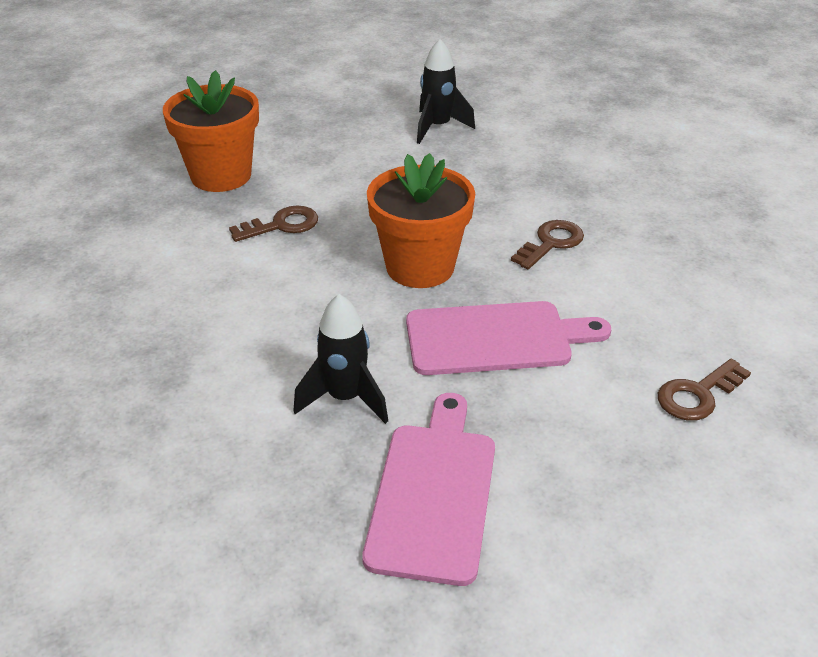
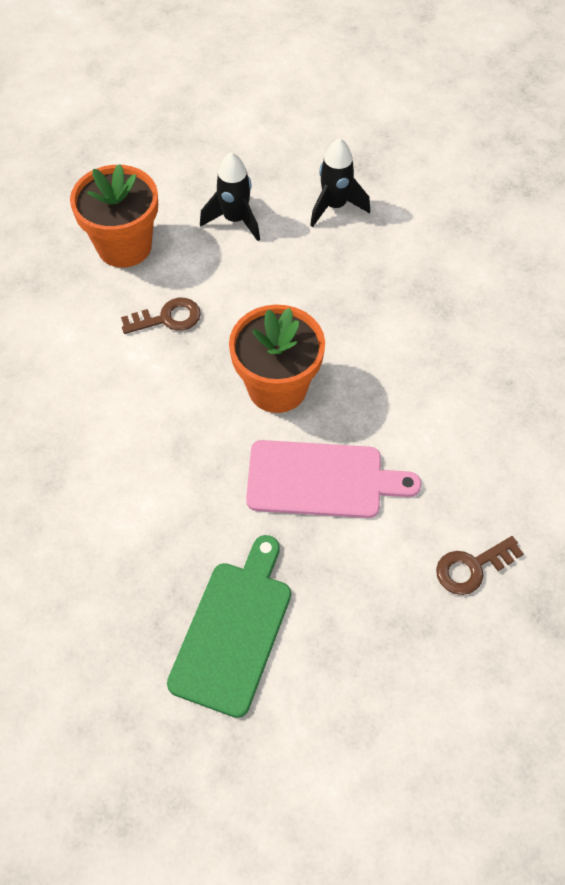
camera: 10 degrees right, 20 degrees up
(345, 398) = (185, 525): black rocket -> black rocket (235, 220)
(433, 494) = (233, 631): pink cutting board -> green cutting board
(551, 243) = (399, 375): brown key -> none

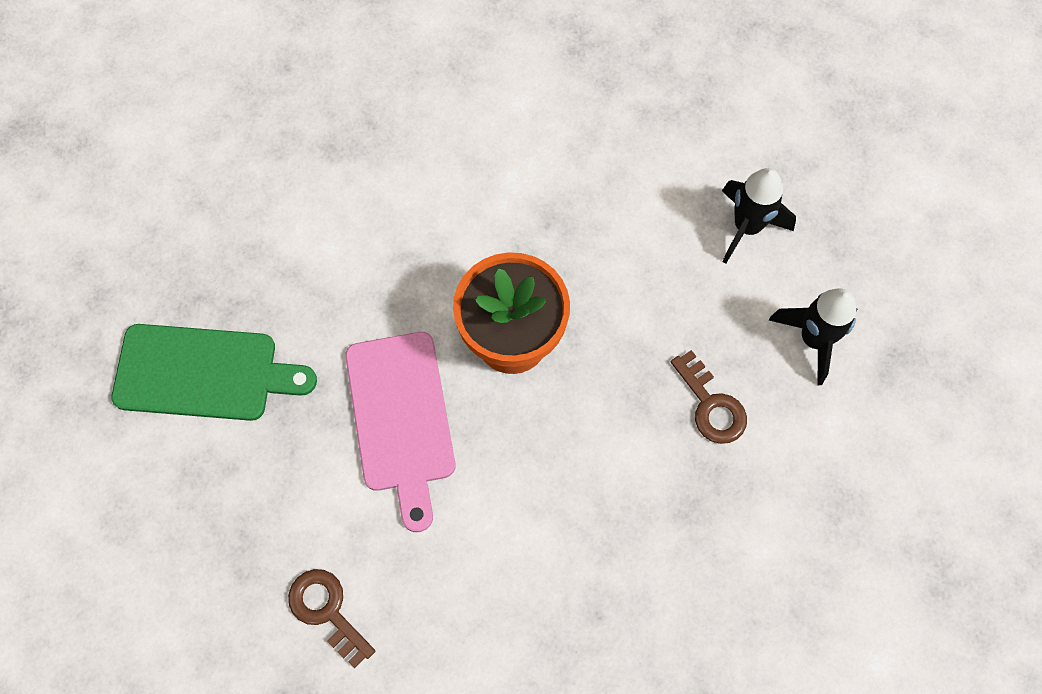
camera: 75 degrees right, 10 degrees up
(124, 246) = (662, 119): orange flower pot -> none
(167, 318) = (573, 195): brown key -> brown key (711, 405)

